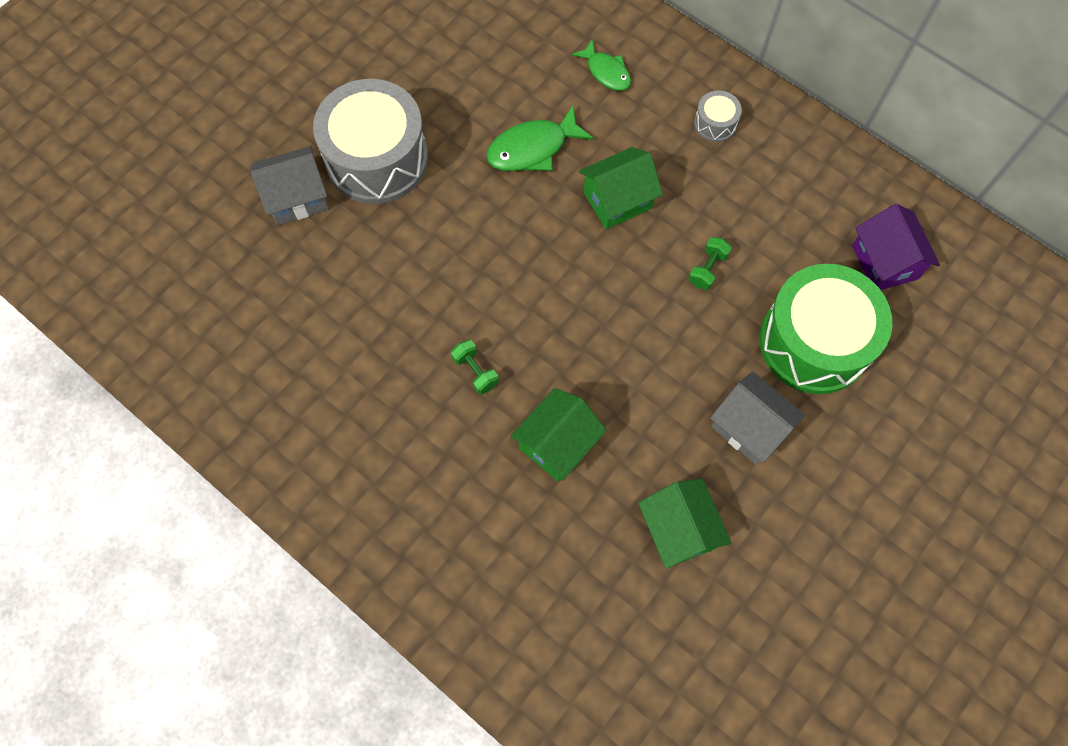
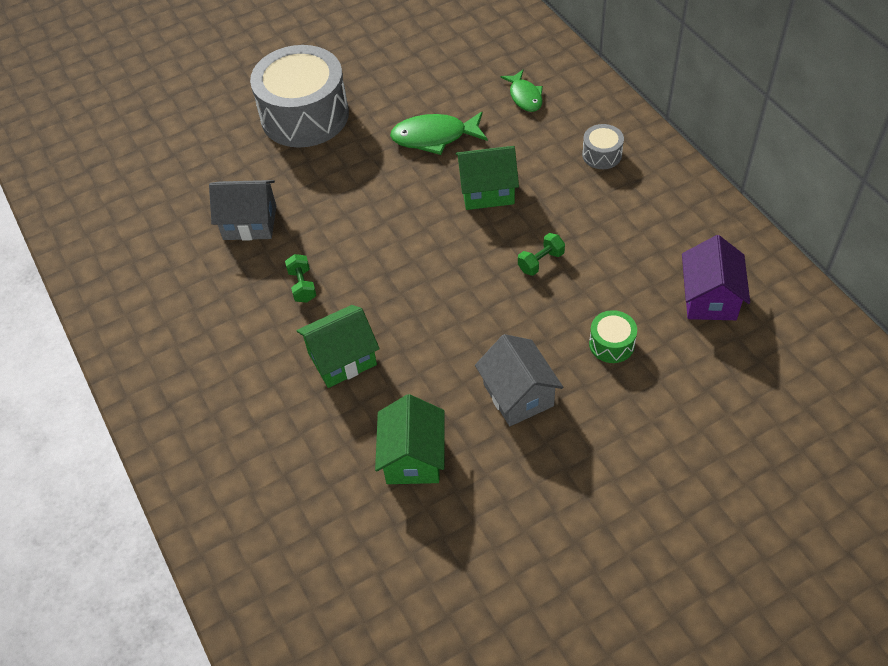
camera: 25 degrees right, 15 degrees down
(297, 197) = (229, 127): grey house -> grey house (250, 223)
(814, 342) = (611, 344): green drum -> green drum, size x0.42

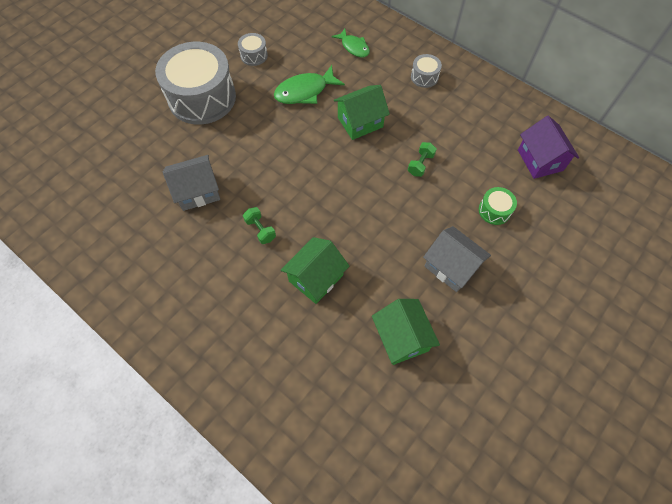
camera: 25 degrees left, 10 degrees up
(391, 79) = (254, 55): none -> grey drum

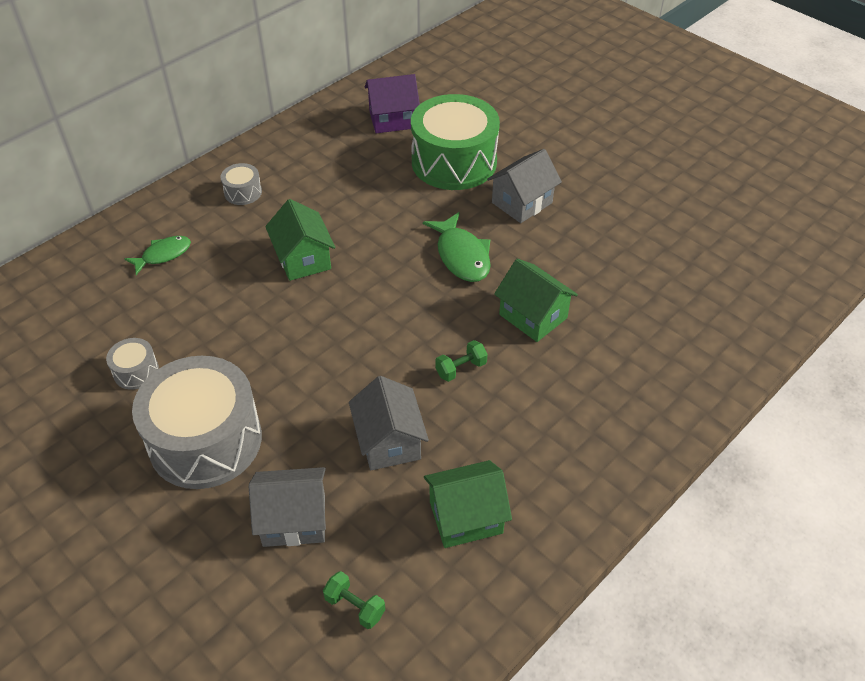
camera: 85 degrees left, 15 degrees down
(143, 149) = (294, 520): none -> grey house
(305, 91) = (231, 313): green fish -> green fish (461, 256)
(401, 338) = (605, 249): green house -> green house (465, 517)
(420, 164) = (382, 211): green dumbbell -> green dumbbell (355, 606)
(494, 210) = (454, 162): green drum -> green drum, size x2.36

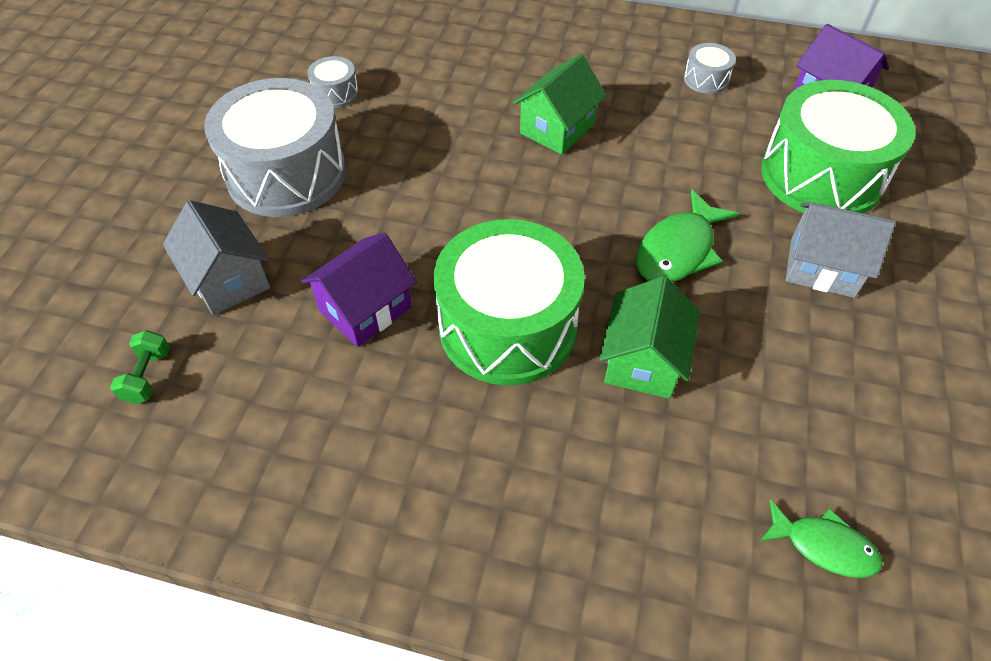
camera: 60 degrees right, 5 degrees up
(163, 255) = (481, 40): green fish -> green fish (823, 546)
(243, 192) = (606, 47): grey drum -> grey drum (706, 79)
(389, 441) = (365, 309): grey house -> purple house
(461, 369) = (507, 326): green dumbbell -> green drum
(465, 517) = (302, 424): green house -> none

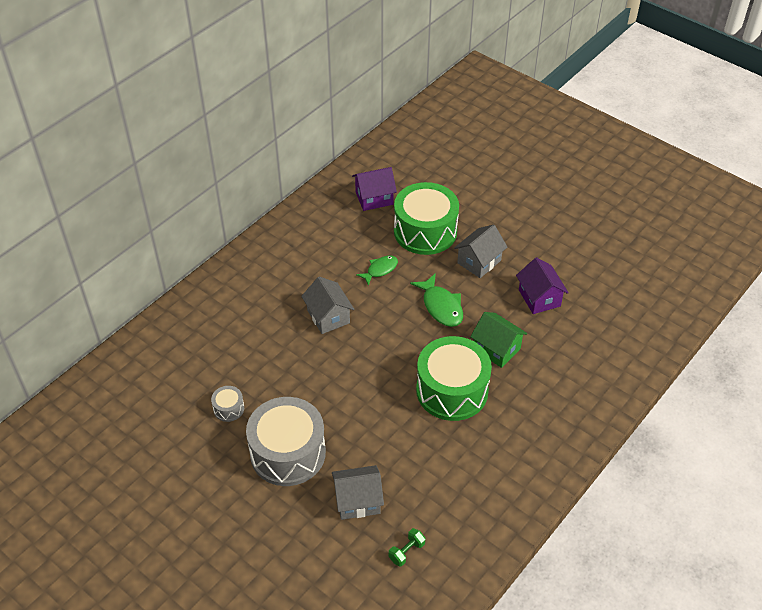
camera: 65 degrees left, 5 degrees down
(148, 376) = (406, 552): green dumbbell -> green dumbbell turned 75 degrees counterclockwise
(365, 309) = (411, 444): purple house -> purple house (539, 298)
(557, 129) = (328, 317): green house -> grey house
(706, 79) = (329, 238): grey drum -> none
(823, 546) = (605, 333): green fish -> green fish (380, 270)

